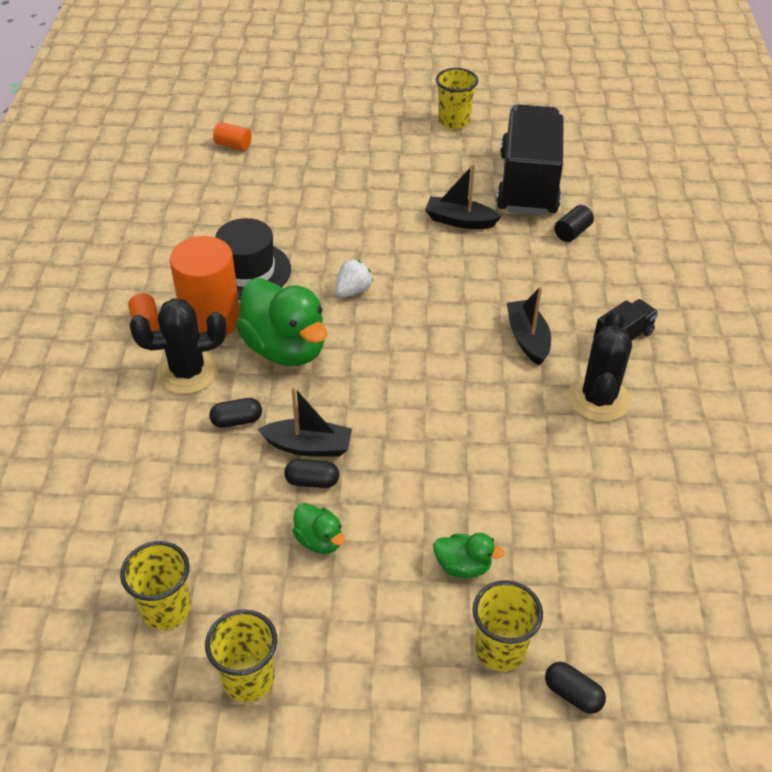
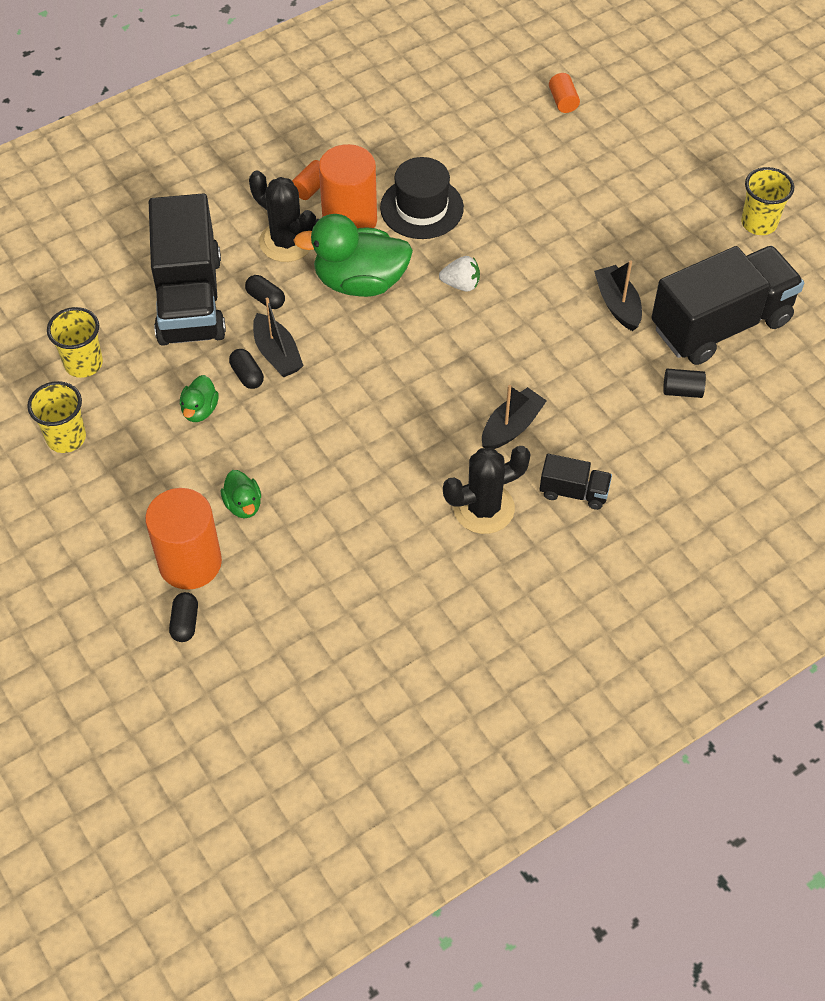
camera: 55 degrees right, 10 degrees up
(177, 476) = (190, 299): none -> black truck
(285, 348) = (360, 282): green duck -> green duck turned 75 degrees clockwise
(500, 649) = (190, 562): yellow cup -> orange cylinder

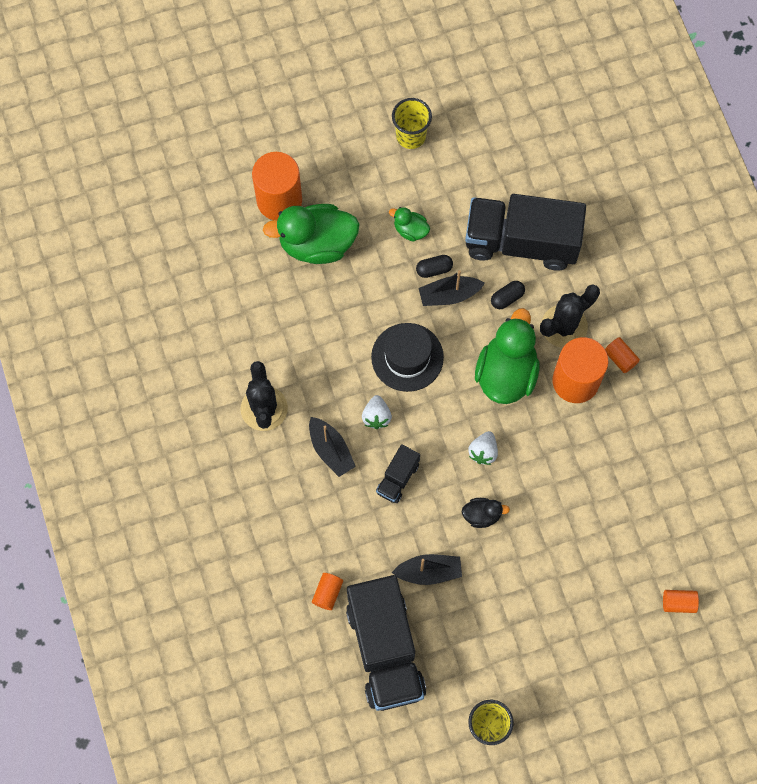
camera: 105 degrees right, 15 degrees up
(83, 363) = (477, 157): yellow cup -> none
(185, 623) = (232, 189): black capsule -> none
(243, 505) = (317, 244): green duck -> green duck, size x2.10
(421, 208) = (576, 443): black hat -> black hat (407, 357)
(454, 391) = (376, 416): none -> white strawberry
(534, 271) = (482, 515): none -> black duck
(574, 492) = (258, 478): black truck -> black truck (397, 478)
(682, 391) = (327, 593): black cylinder -> orange cylinder

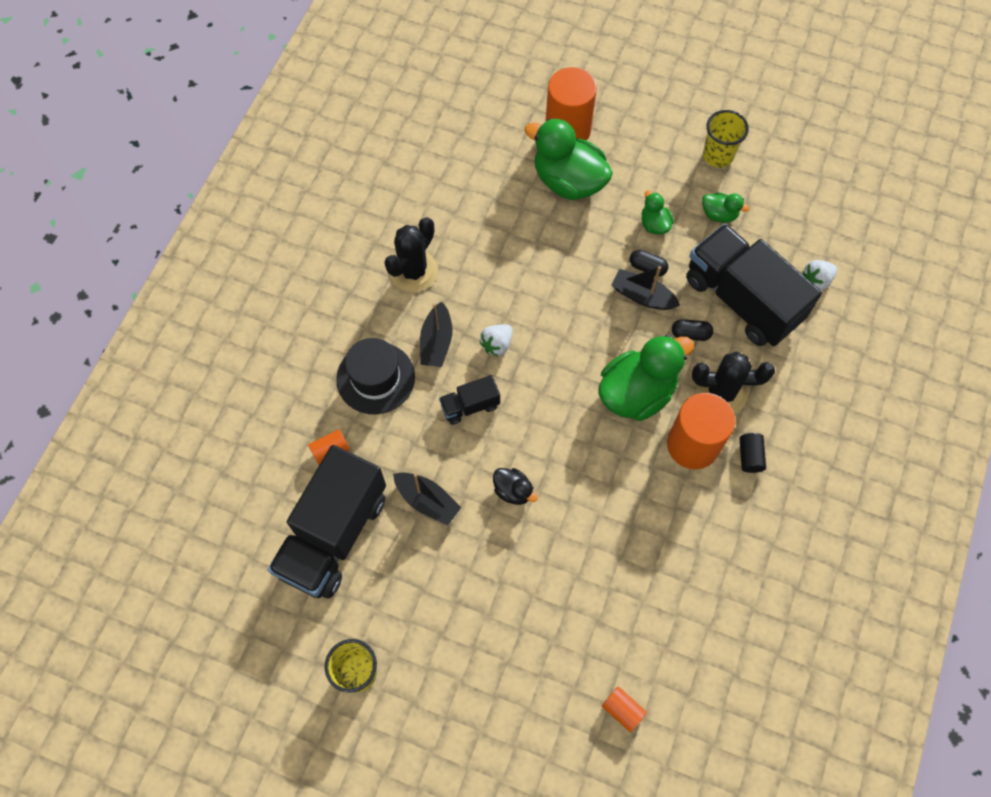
camera: 40 degrees right, 5 degrees down
(407, 357) = (564, 318): black hat -> black hat (375, 378)
(451, 185) = (719, 214): none -> green duck
(483, 452) = (560, 440): white strawberry -> white strawberry (816, 280)
(620, 358) = (750, 456): orange cylinder -> black cylinder

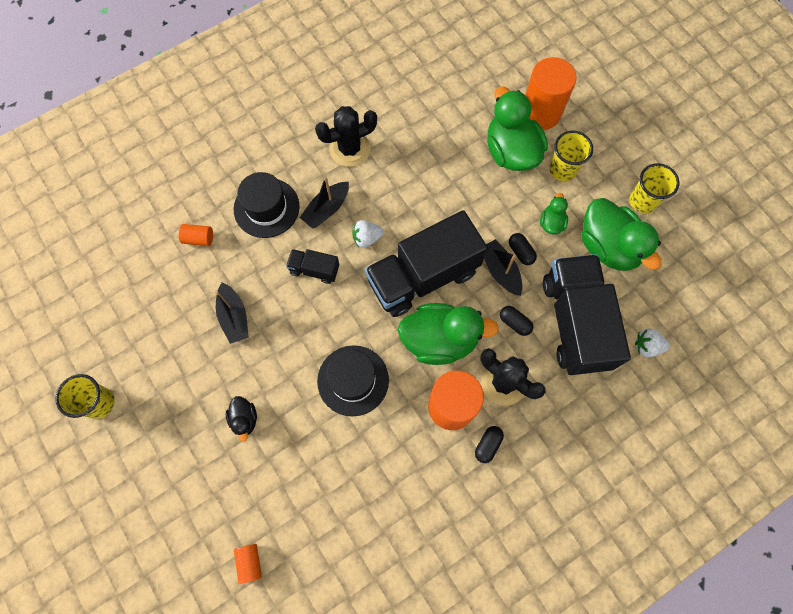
camera: 35 degrees right, 5 degrees up
(333, 535) = (157, 297): black truck -> black truck (423, 276)
(513, 491) = (297, 350): black duck -> black duck (244, 419)
(587, 482) = (353, 380): none -> black hat
(627, 170) = (562, 169): none -> yellow cup
(719, 214) = (608, 247): green duck -> green duck, size x2.10
(750, 456) = (488, 445): black cylinder -> black capsule

